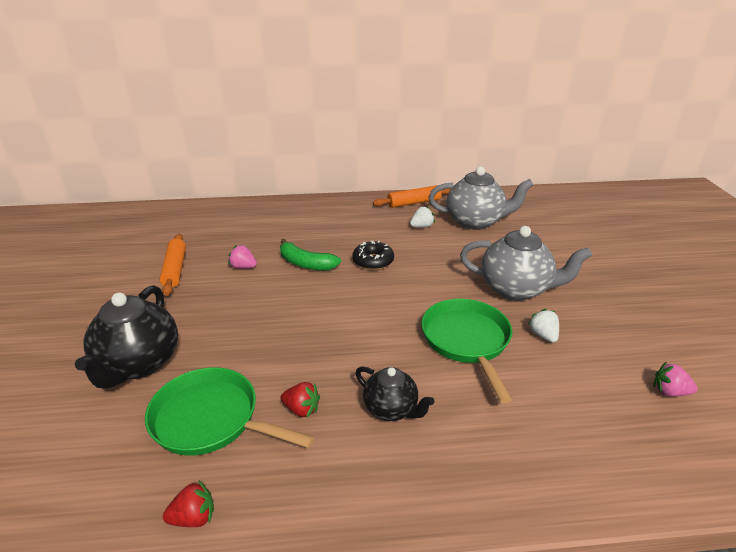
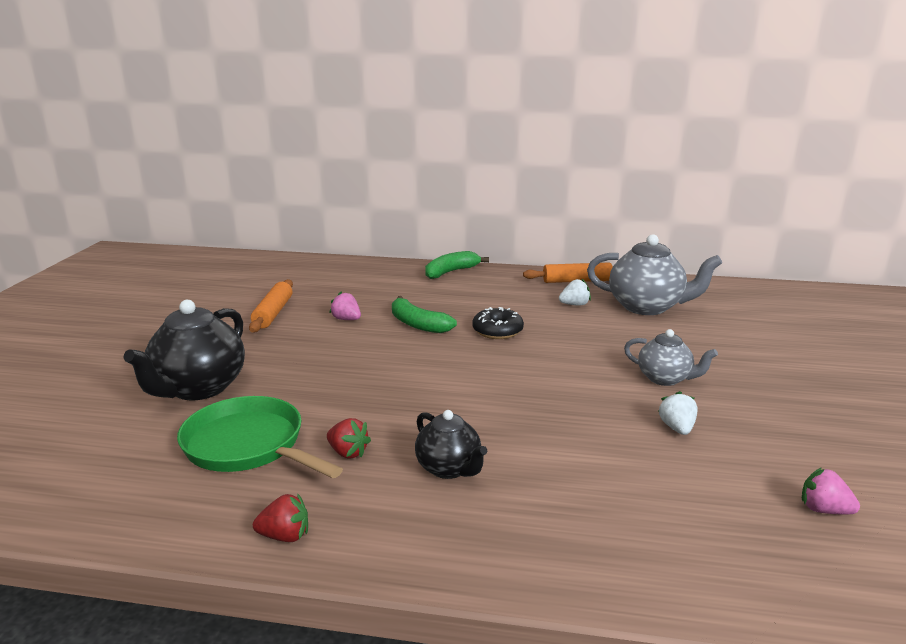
camera: 15 degrees right, 10 degrees down
(193, 518) = (192, 523): red strawberry -> red strawberry (285, 536)
(311, 205) = (451, 272): none -> green banana
(467, 341) = (574, 420): green pan -> none
(516, 289) = (665, 379): grey teapot -> grey teapot, size x0.59

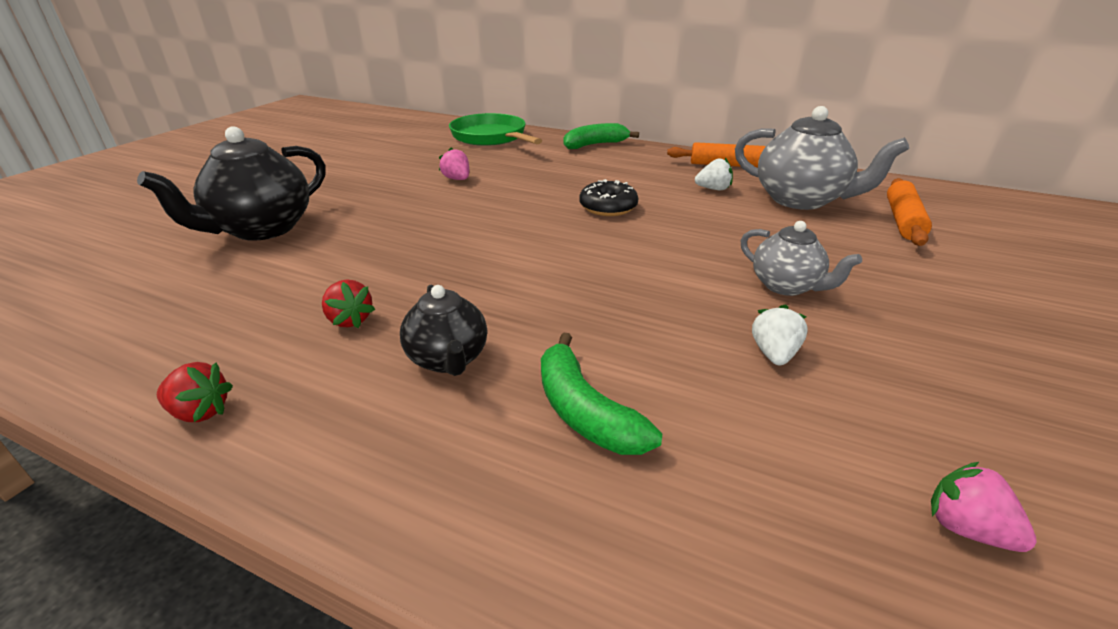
camera: 15 degrees right, 10 degrees up
(249, 446) = (256, 296): green pan -> green pan (491, 137)
(273, 313) = (392, 166): orange rolling pin -> orange rolling pin (903, 220)
(418, 324) = (526, 191): green banana -> green banana (584, 411)

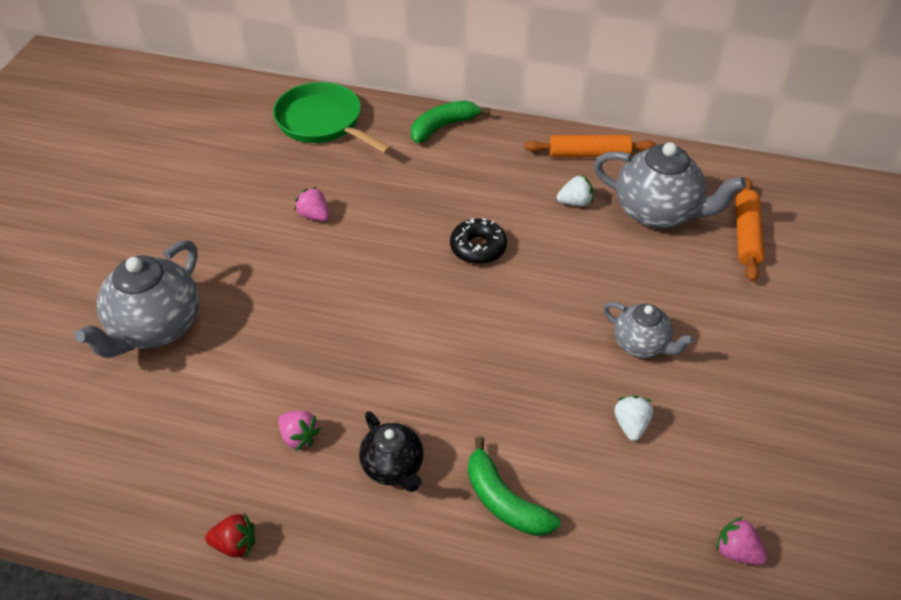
camera: 10 degrees left, 15 degrees up
(262, 229) = (155, 327): black teapot -> grey teapot
(350, 320) = (299, 437): red strawberry -> pink strawberry

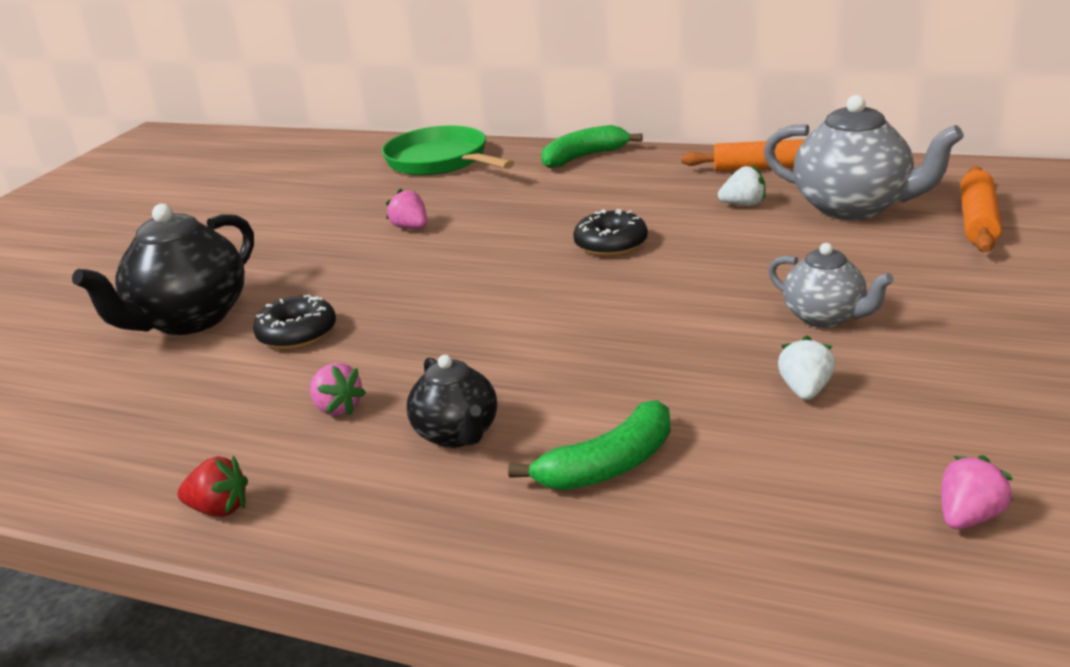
camera: 10 degrees right, 20 degrees down
(155, 327) = (189, 320): grey teapot -> black teapot
(248, 348) = (297, 334): none -> black donut
(504, 501) = (609, 465): green banana -> green banana turned 90 degrees counterclockwise
(736, 551) = (969, 517): pink strawberry -> pink strawberry turned 90 degrees clockwise

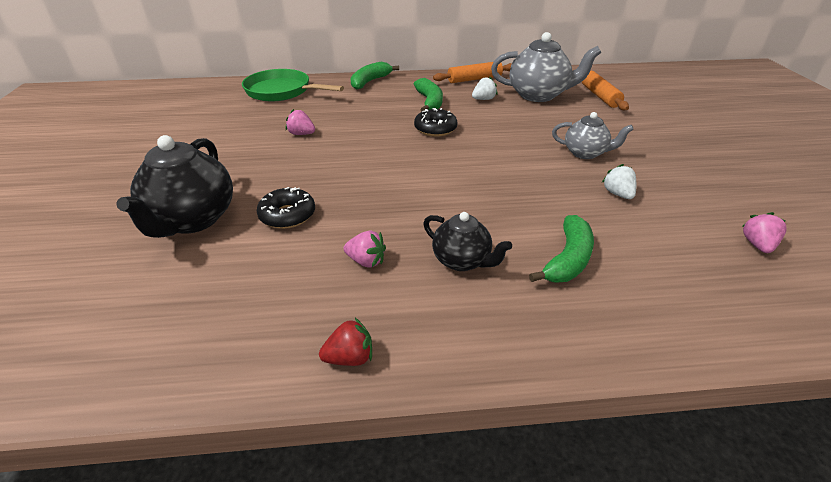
camera: 30 degrees left, 10 degrees up
(646, 200) = (429, 102): none -> green banana

